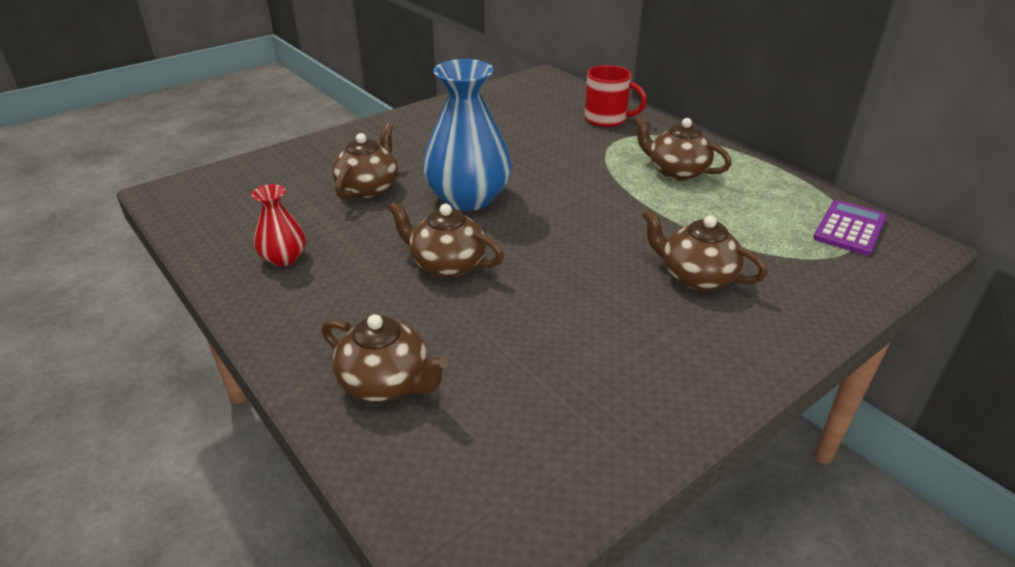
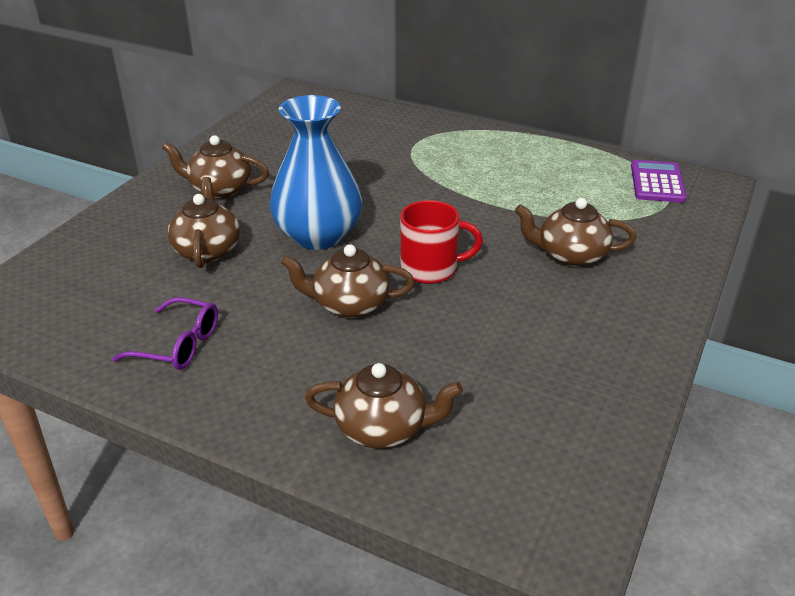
camera: 25 degrees left, 0 degrees up
(284, 258) = (179, 345): red vase -> purple glasses
(607, 119) = (389, 126): red mug -> red mug (431, 269)
(676, 171) = (488, 164): brown teapot -> brown teapot (220, 189)

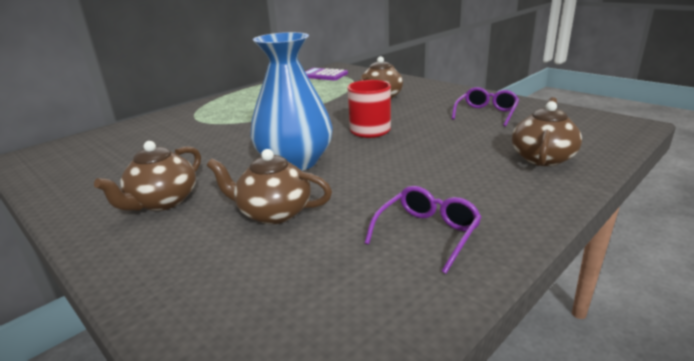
camera: 70 degrees left, 10 degrees down
(349, 305) = (399, 157): brown teapot -> none
(547, 369) = (486, 113): none -> purple glasses

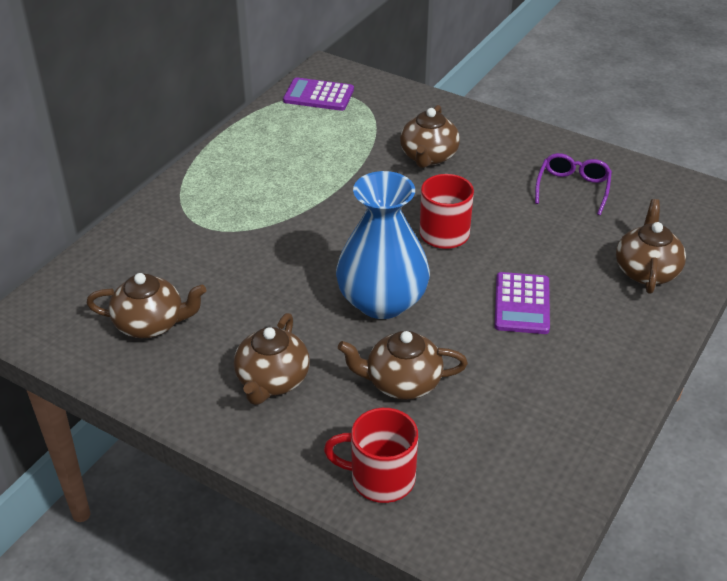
camera: 15 degrees left, 15 degrees up
(109, 163) = (150, 324): none -> brown teapot
(191, 288) = (380, 478): none -> red mug
(416, 170) = (522, 304): none -> purple calculator
(427, 233) = (559, 391): purple glasses -> none

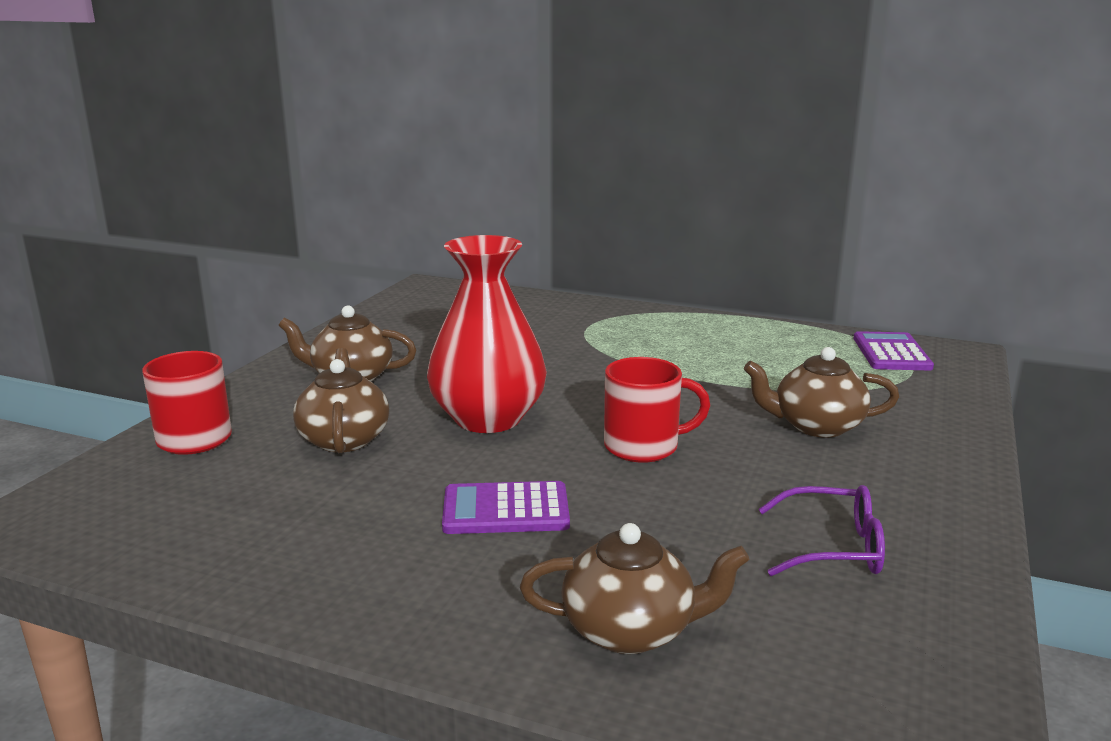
camera: 80 degrees right, 20 degrees down
(150, 324) = (430, 324): brown teapot -> none
(382, 301) = (488, 418): blue vase -> red vase

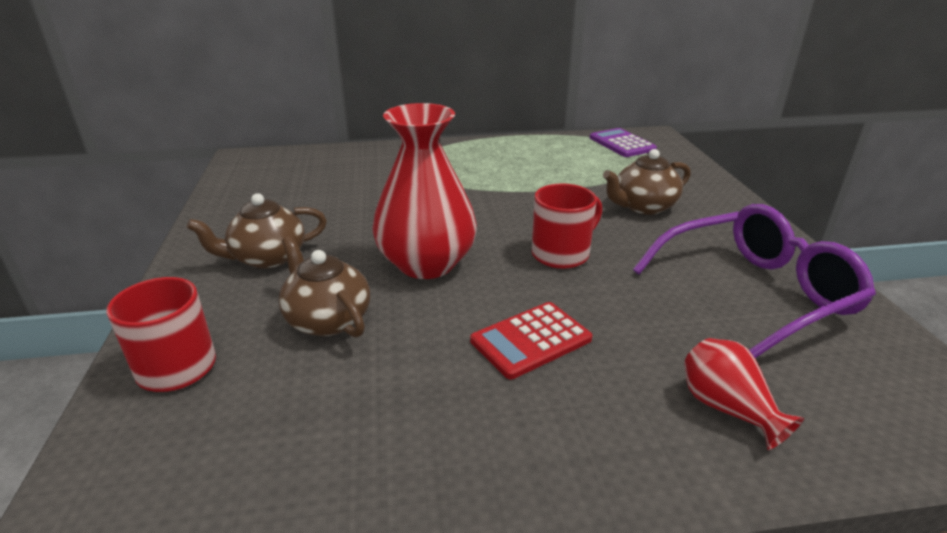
camera: 30 degrees left, 10 degrees up
(506, 510) = (531, 340): purple calculator -> red calculator
(630, 630) = (727, 409): brown teapot -> red vase
(834, 547) = (756, 293): purple glasses -> purple glasses, size x1.86

